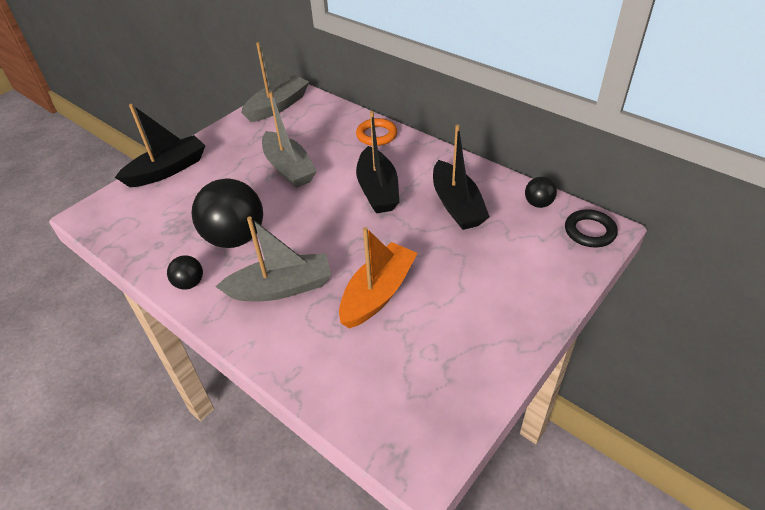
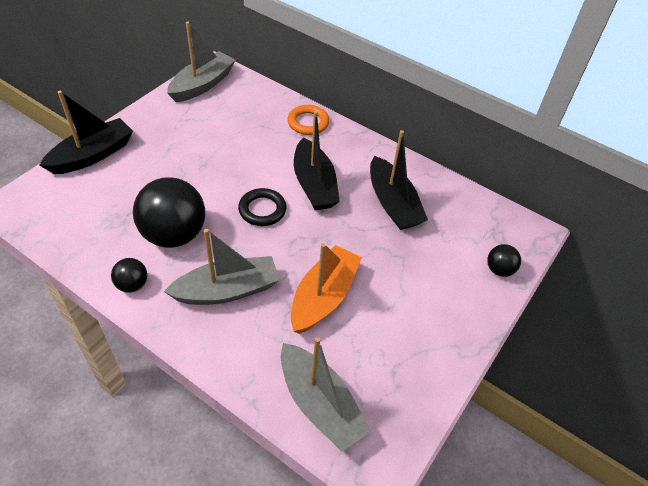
camera: 10 degrees left, 5 degrees up
(288, 168) = (221, 157): grey boat -> grey boat (320, 404)
(538, 203) = (470, 203): black ball -> black ball (499, 270)
(589, 231) = (519, 234): black ring -> black ring (262, 210)

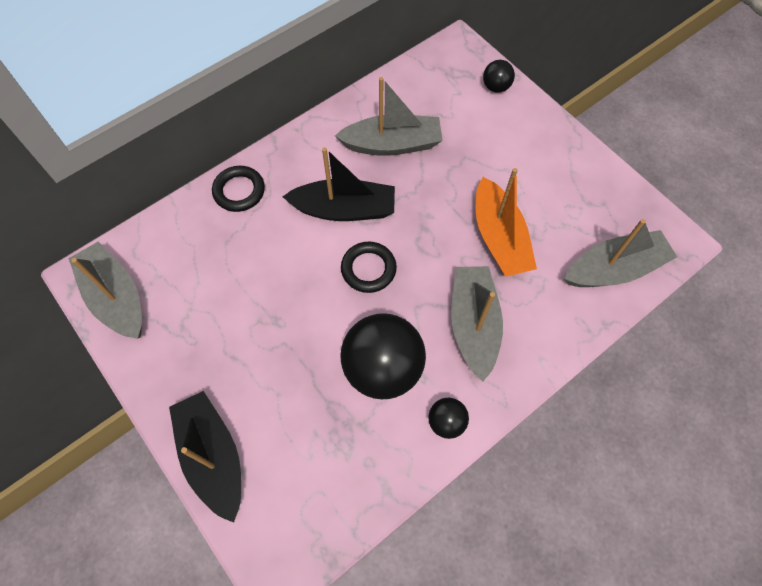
camera: 70 degrees left, 15 degrees up
(308, 123) = (239, 191): orange ring -> black ring
(323, 297) = (499, 237): orange boat -> orange boat turned 150 degrees counterclockwise
(393, 203) = (392, 144): black boat -> grey boat

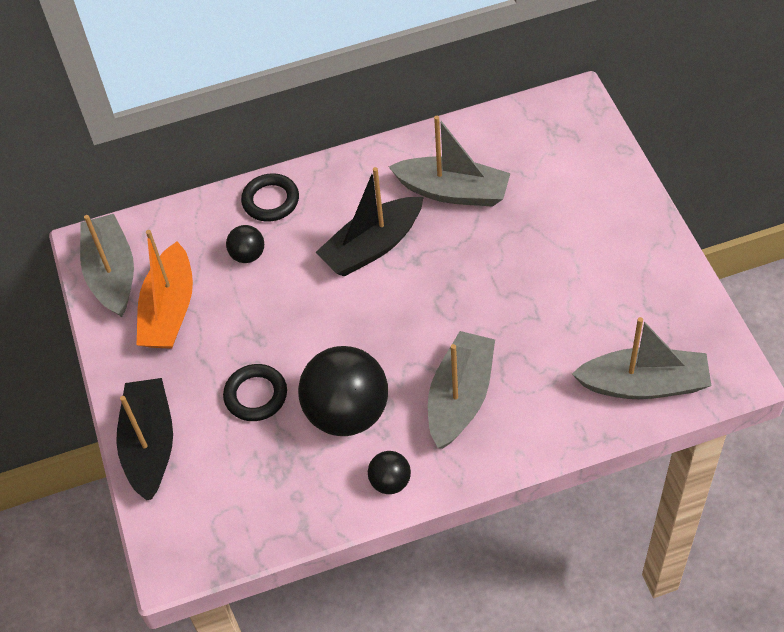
camera: 25 degrees right, 10 degrees down
(344, 209) = (372, 246): black boat -> black boat turned 120 degrees clockwise
(368, 269) = (373, 313): black ring -> black ring (256, 395)
(496, 87) = (599, 156): black ball -> black ball (248, 255)
(499, 237) = (528, 318): orange boat -> orange boat (169, 310)

